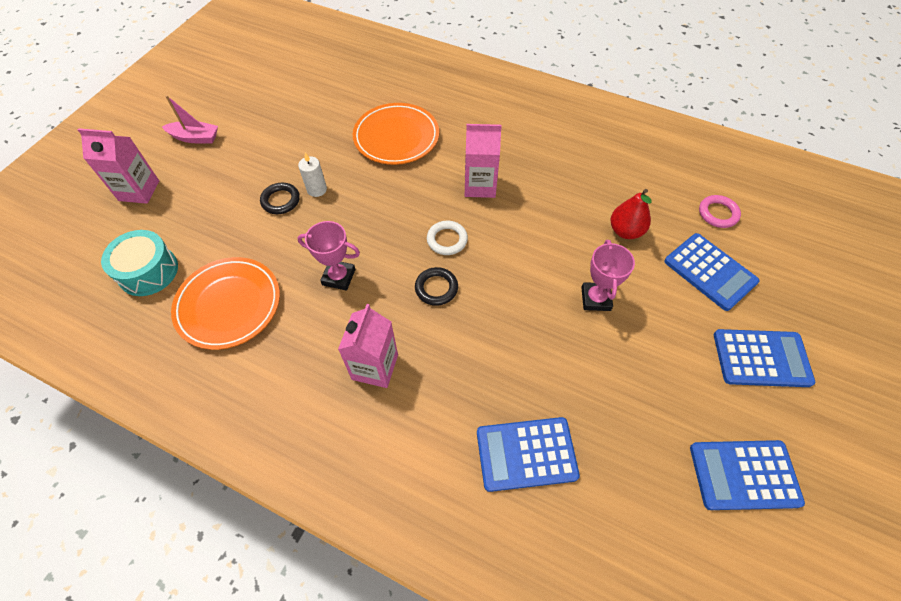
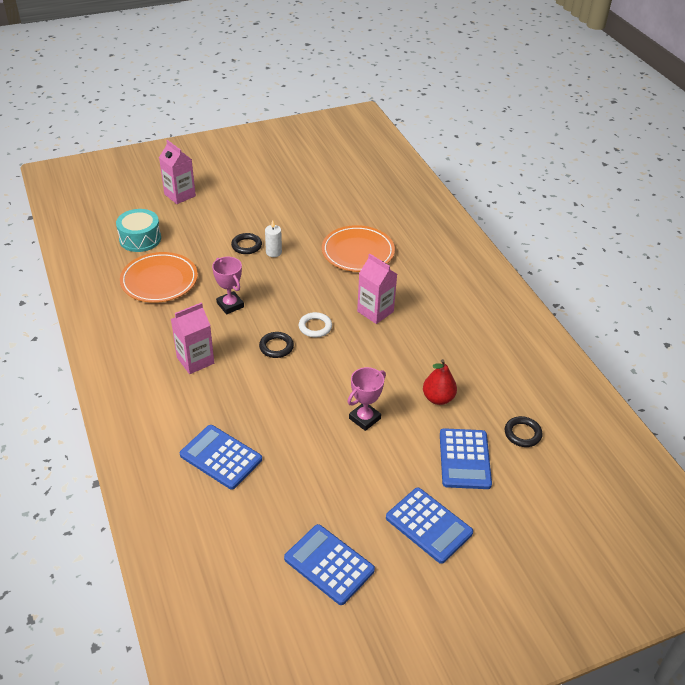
camera: 40 degrees right, 15 degrees down
(195, 138) = (240, 183): pink boat -> none
(718, 213) = (522, 434): pink ring -> black ring

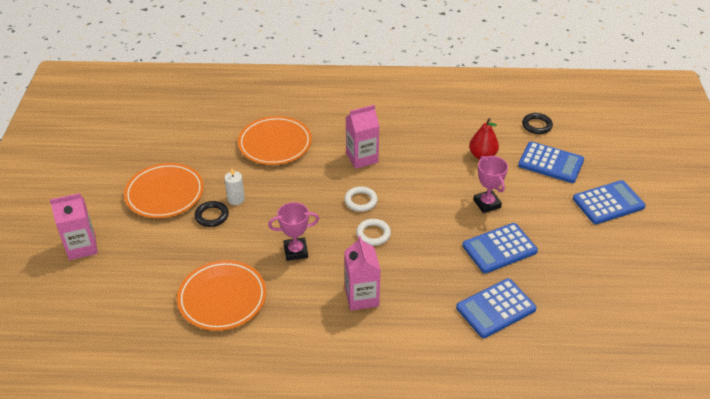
camera: 65 degrees left, 0 degrees up
(140, 239) = (137, 299): turquoise drum -> none
(258, 213) = (165, 194): none -> orange plate
(276, 347) = (373, 234): black ring -> white ring
(329, 564) = (631, 270): blue calculator -> blue calculator (499, 248)

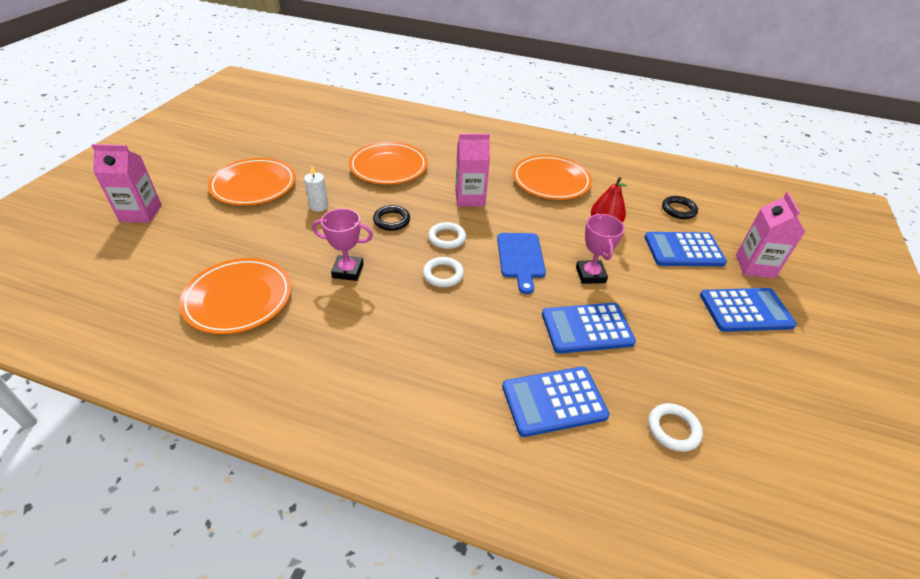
camera: 15 degrees right, 0 degrees up
(212, 216) = (284, 215): black ring -> black ring (391, 220)
(361, 297) = (393, 340): pink carton -> pink carton (754, 266)
(423, 123) = (551, 181): none -> orange plate
(428, 203) = (521, 258): none -> blue cutting board
(551, 163) = (683, 250): blue calculator -> blue calculator turned 135 degrees clockwise
(580, 304) = (673, 429): none -> white ring

